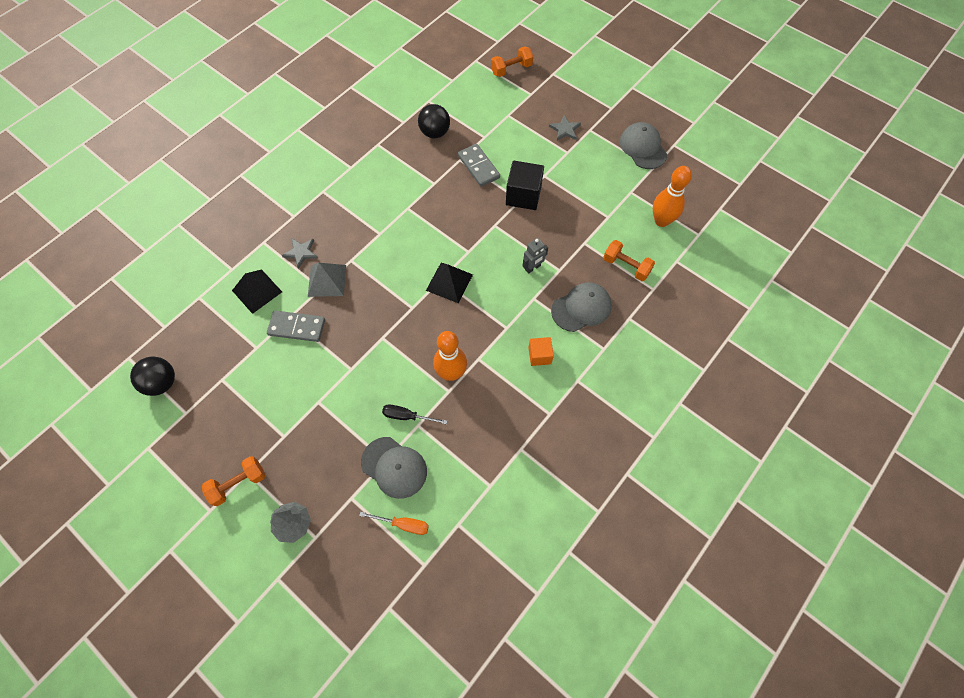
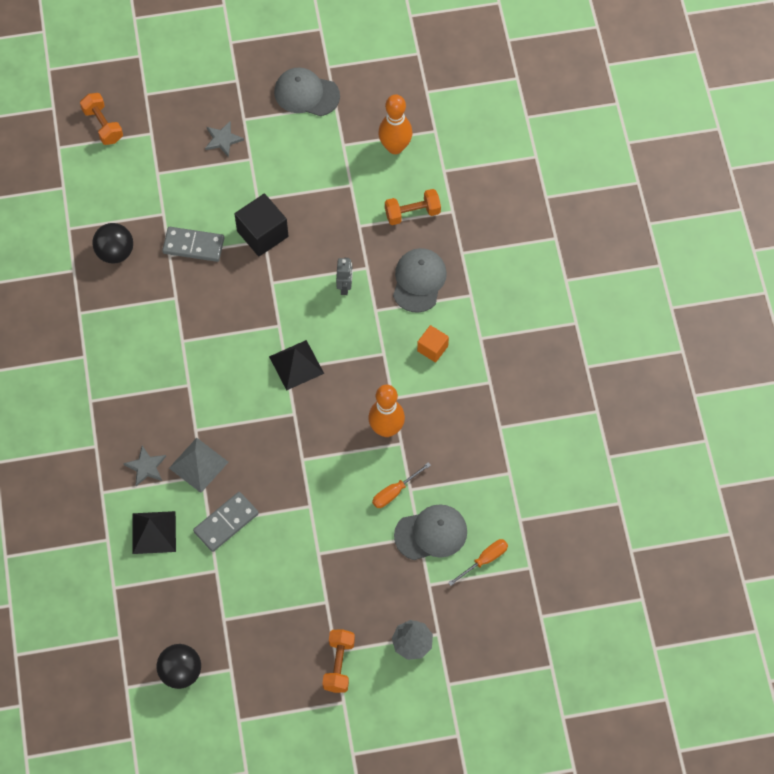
camera: 50 degrees left, 0 degrees up
(407, 416) = (395, 492): black screwdriver -> orange screwdriver
(511, 69) = (103, 125): orange dumbbell -> orange dumbbell turned 45 degrees counterclockwise

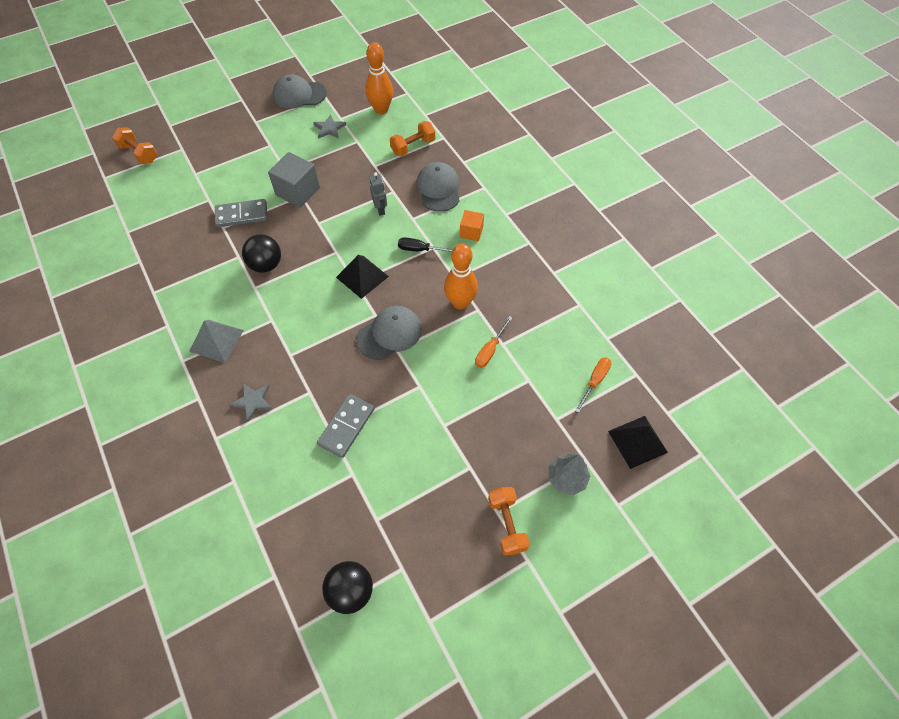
camera: 20 degrees left, 5 degrees down
(115, 252) = (174, 238): black ball -> black ball (266, 265)
(154, 532) = (278, 459): black pyramid -> black pyramid (637, 441)
(198, 465) = (302, 384): grey pyramid -> grey pyramid (216, 340)
(223, 139) = (243, 138): grey star -> grey star (329, 128)
(262, 234) = (298, 191): black cube -> grey cube
(369, 352) = (420, 250): none -> black screwdriver
(431, 533) = (537, 374): grey cap -> grey cap (389, 334)

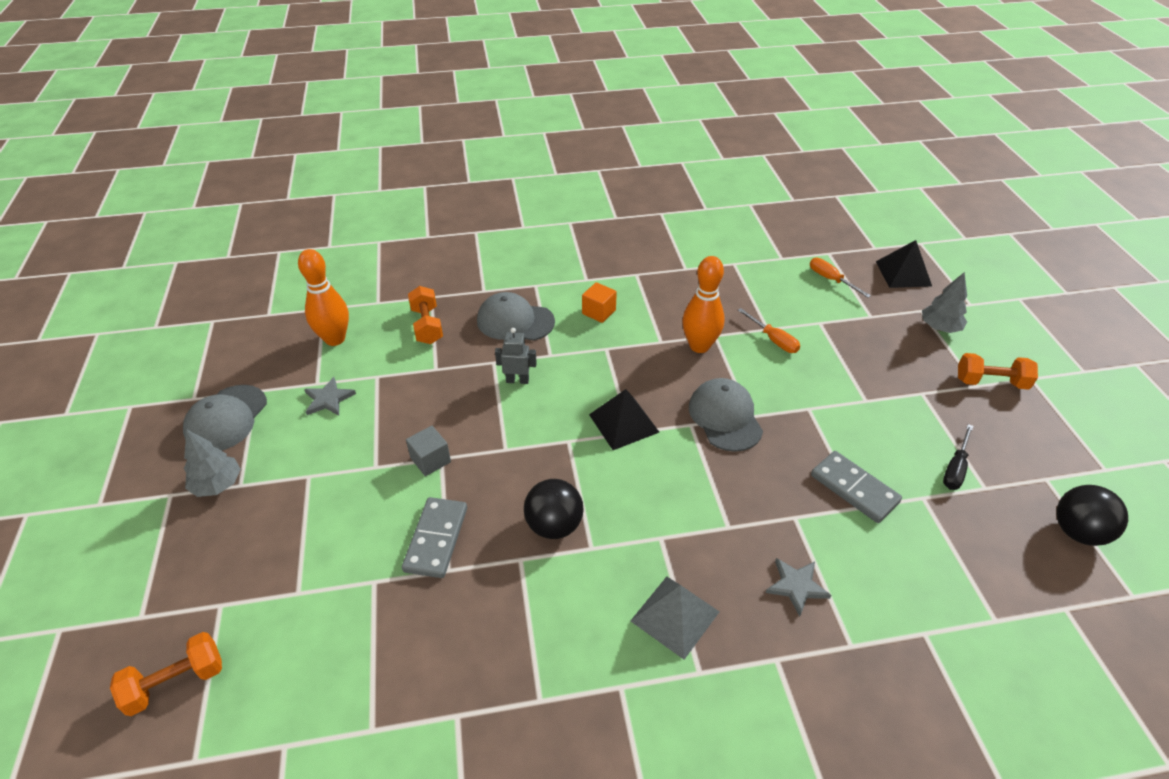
camera: 70 degrees left, 15 degrees down
(253, 113) = (217, 484): none -> grey tree
(298, 191) = (430, 460): grey cube -> grey cube, size x0.59
(420, 250) = (604, 360): black screwdriver -> black screwdriver (955, 468)

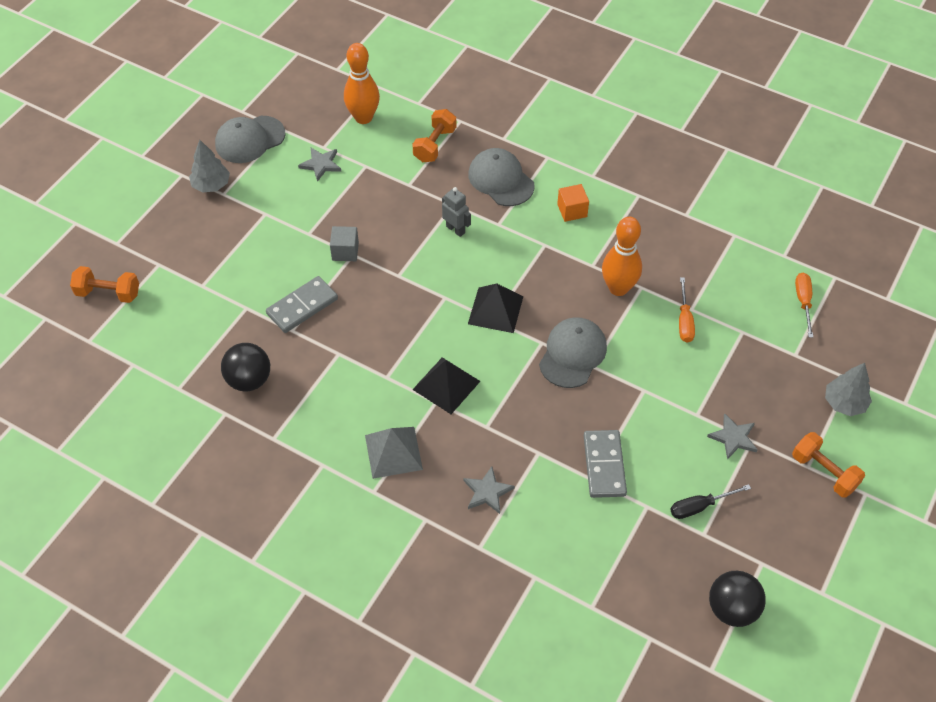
camera: 40 degrees right, 10 degrees up
(554, 525) = (379, 347): black ball -> black ball (249, 380)
(903, 273) = (880, 338): black pyramid -> black pyramid (446, 385)
(909, 400) = (733, 437): none -> grey star

